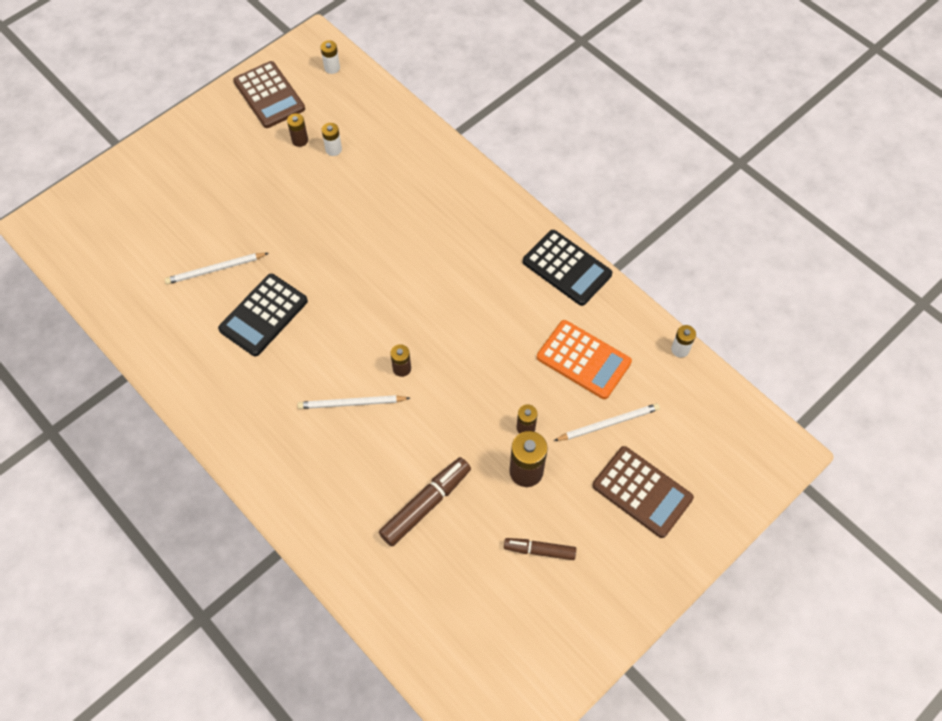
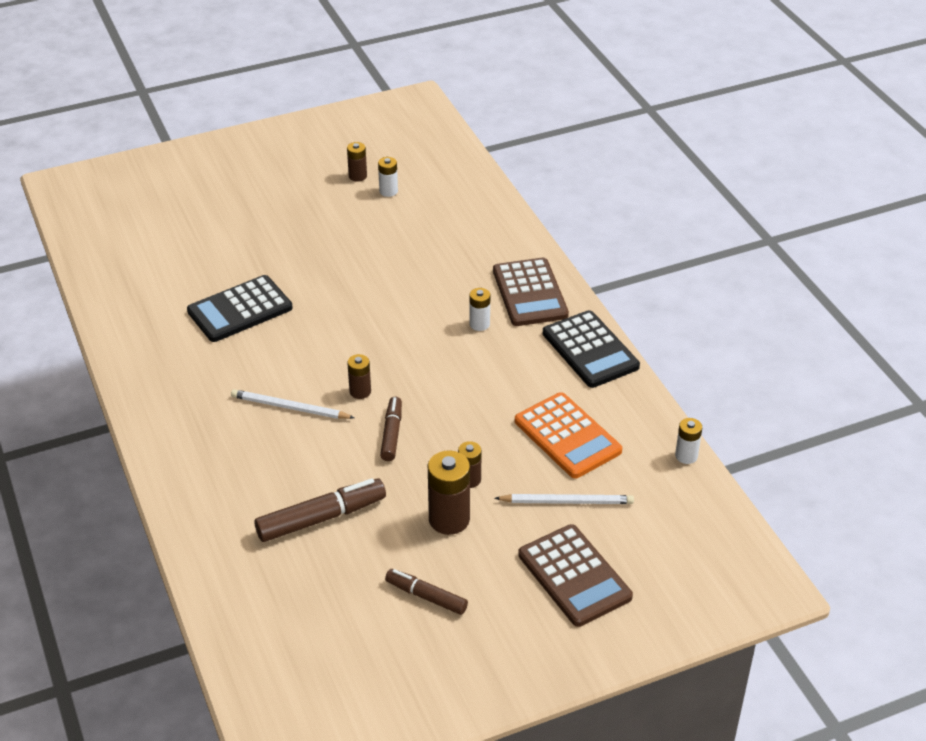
camera: 20 degrees right, 20 degrees down
(215, 269) = (212, 260): white pencil -> none
(269, 95) = (346, 133): brown calculator -> brown calculator (530, 293)
(332, 68) = (423, 125): white battery -> white battery (479, 324)
(445, 403) = (391, 434): none -> brown marker

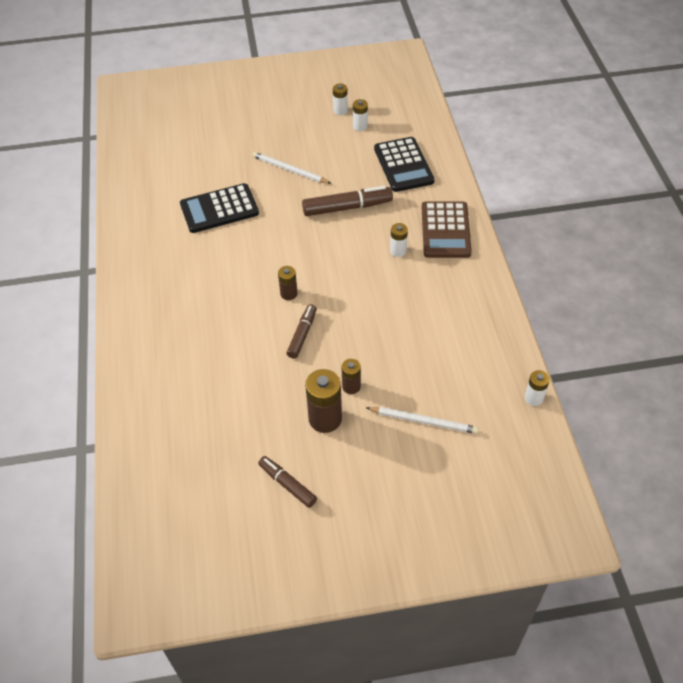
camera: 15 degrees right, 10 degrees up
(289, 407) = (231, 298): white pencil -> white pencil (289, 170)
(321, 518) = (226, 398): brown marker -> brown marker (347, 207)
(357, 176) = (340, 110): brown battery -> white battery
(567, 436) = (440, 362): orange calculator -> none
(574, 576) = (411, 490): brown calculator -> none
(590, 350) = (480, 288): black calculator -> black calculator (403, 165)

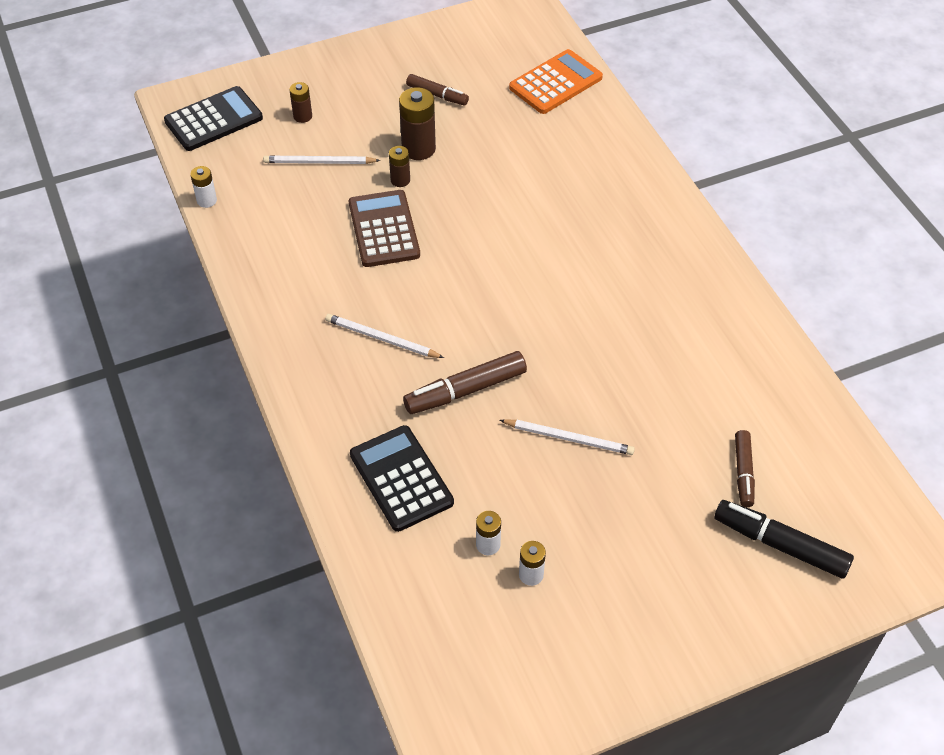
camera: 165 degrees right, 0 degrees up
(160, 476) = (555, 83): none -> orange calculator
(195, 103) = (780, 545): none -> black marker
(219, 209) = (639, 357): black calculator -> black calculator (213, 120)
(289, 293) = (501, 262): brown battery -> brown battery (302, 116)
(302, 335) = (469, 220): brown marker -> brown marker (743, 472)
(398, 251) = (381, 338): white battery -> white pencil
(445, 230) = (323, 379): brown calculator -> brown calculator (384, 229)

